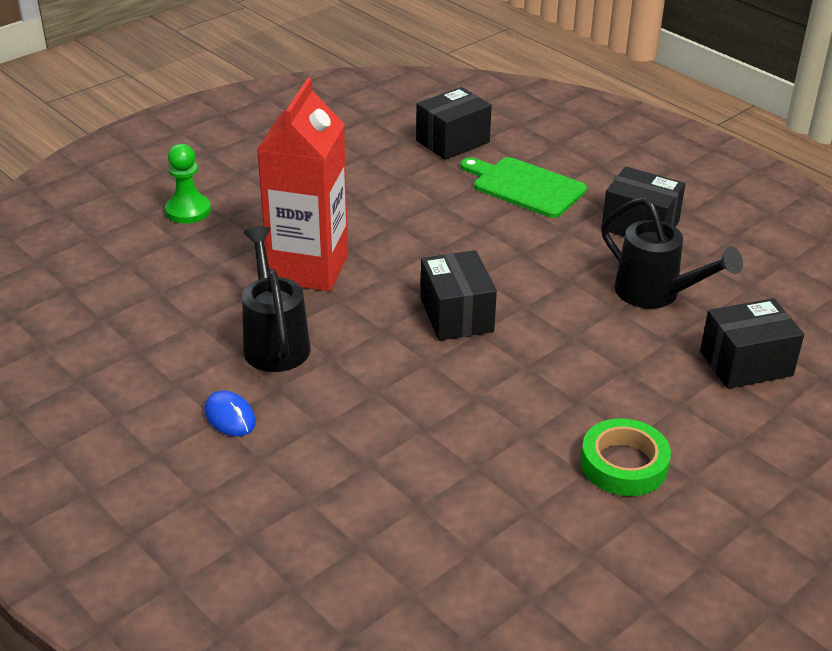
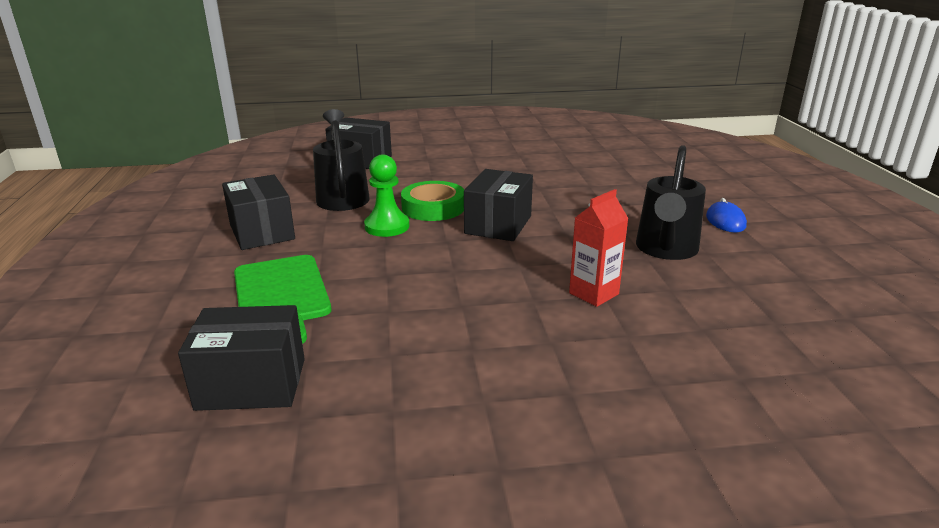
camera: 145 degrees left, 10 degrees down
(188, 211) = (713, 418): green pawn -> green pawn (387, 226)
(308, 268) = (593, 293): red carton -> red carton, size x0.49
(624, 464) = (493, 151): green tape -> green tape (433, 207)

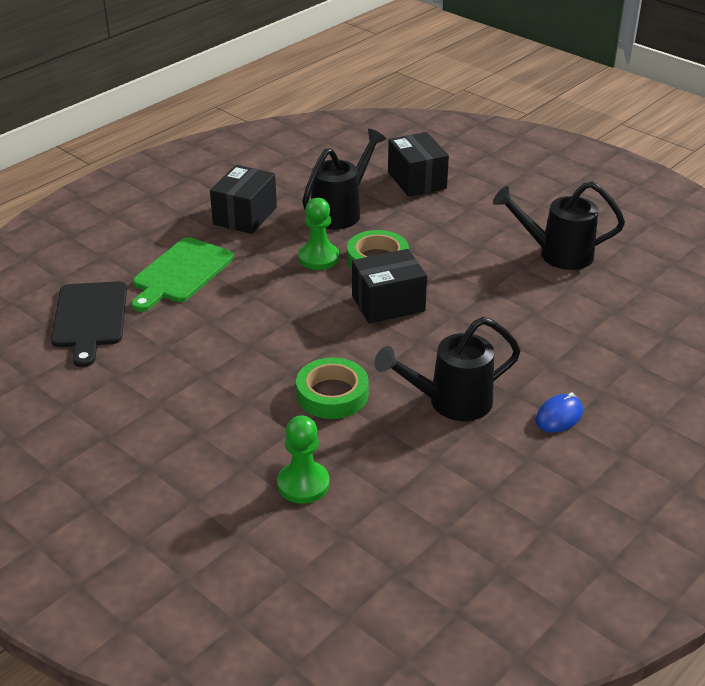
camera: 50 degrees right, 10 degrees up
(251, 384) = (90, 318): black box -> black cutting board
(532, 156) = (557, 254): none -> black watering can
(593, 293) = (332, 394): red carton -> green tape
(721, 361) = (303, 484): none -> green pawn

